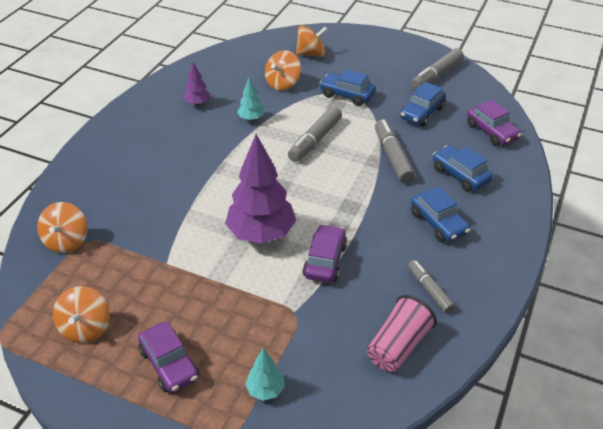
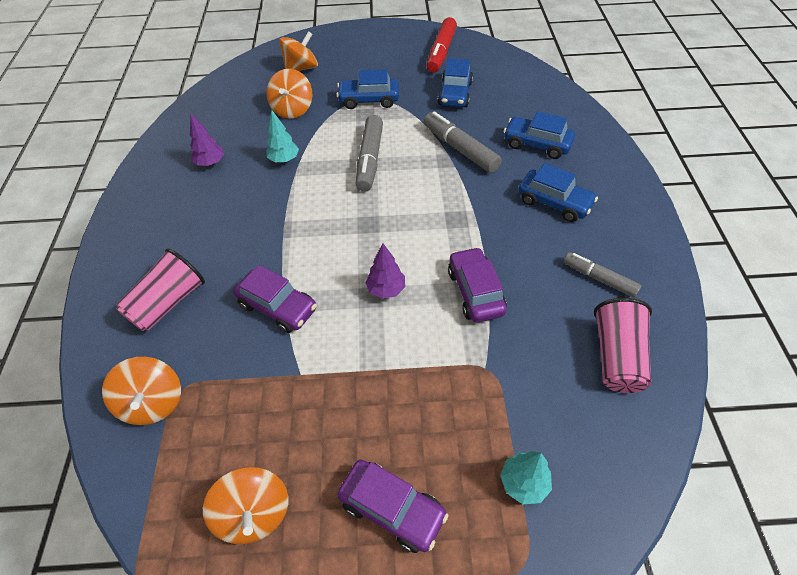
camera: 25 degrees left, 10 degrees up
(112, 185) = (168, 303): none -> pink cup
(261, 234) = (386, 289): purple tree -> purple tree, size x0.47
(436, 76) = (441, 52): grey marker -> red marker
(491, 132) = (532, 91): purple car -> purple car (278, 307)

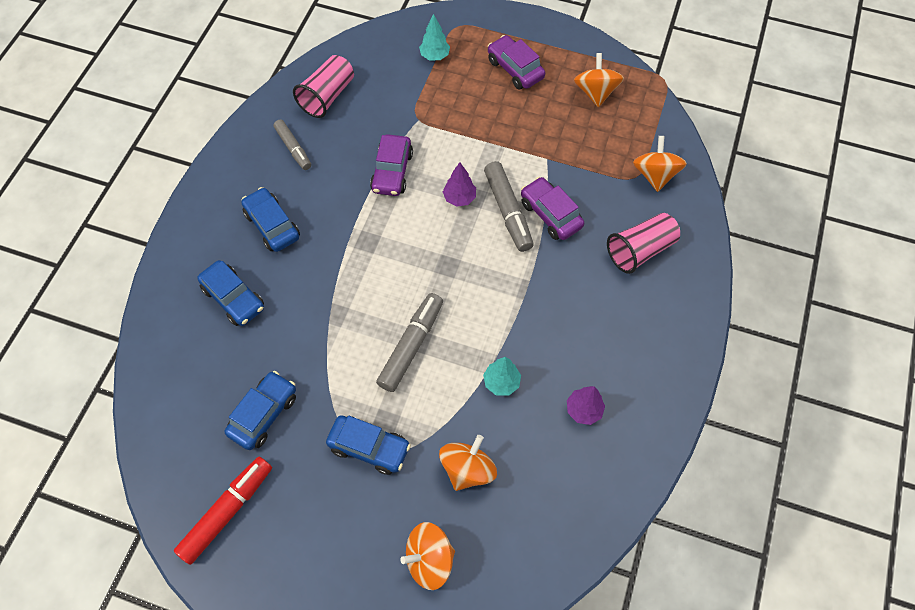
camera: 160 degrees left, 10 degrees up
(460, 149) = (312, 323): grey marker -> grey marker (508, 211)

